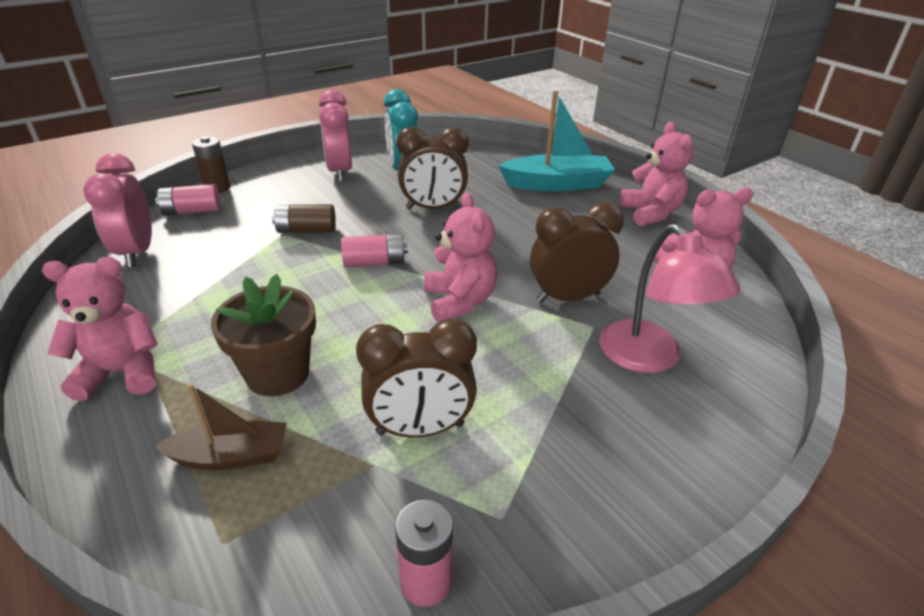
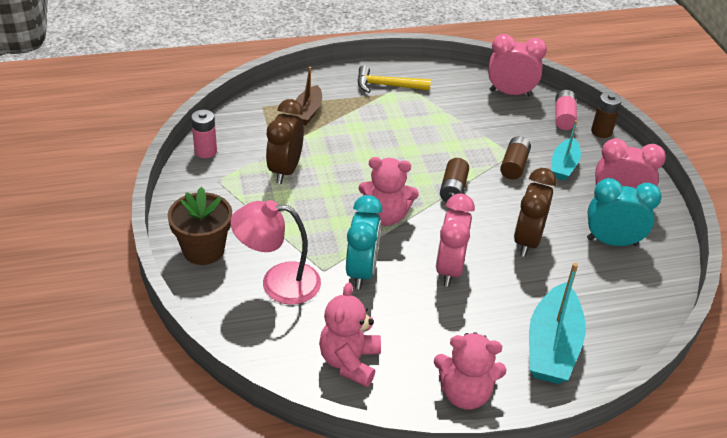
camera: 110 degrees right, 5 degrees up
(122, 372) = (387, 86): pink teddy bear -> yellow hammer
(278, 374) = (357, 132): brown flower pot -> brown flower pot (203, 250)
(293, 202) = (563, 166): none -> turquoise boat
(374, 263) = (453, 189): pink battery -> brown battery
(511, 243) = (449, 269): none -> pink clock
(568, 298) = (361, 271): brown clock -> turquoise clock

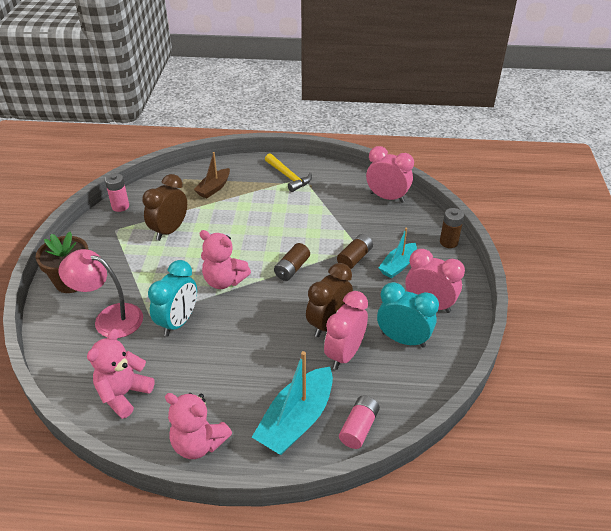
camera: 20 degrees right, 0 degrees up
(387, 86) = (288, 177): yellow hammer -> yellow hammer turned 150 degrees counterclockwise
(449, 269) = (249, 334): pink clock -> pink clock (344, 354)
(564, 117) = (422, 225): pink battery -> pink battery (359, 428)

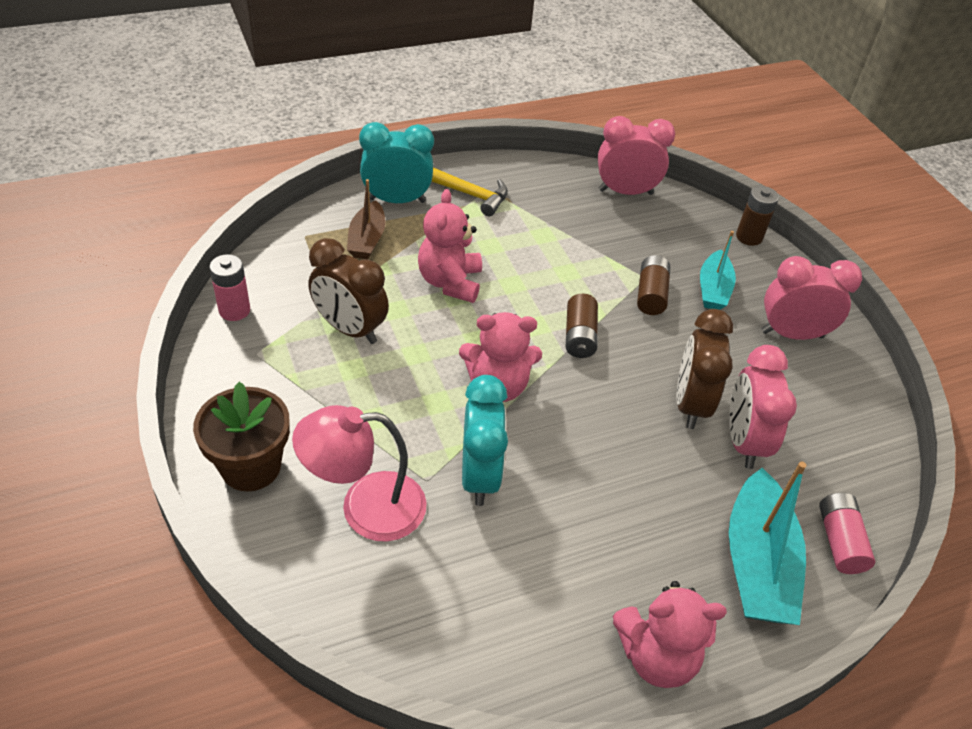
camera: 30 degrees left, 5 degrees up
(123, 394) = (487, 625): pink teddy bear -> pink teddy bear (450, 282)
(169, 230) = (350, 329): brown clock -> brown clock turned 60 degrees counterclockwise
(403, 339) = (797, 394): turquoise clock -> turquoise clock (397, 200)

